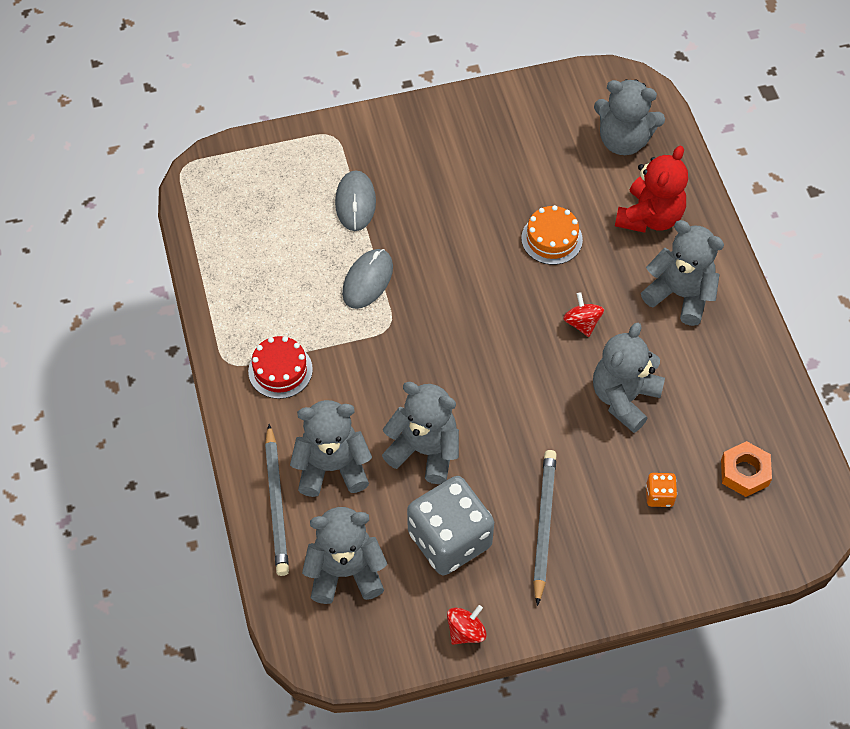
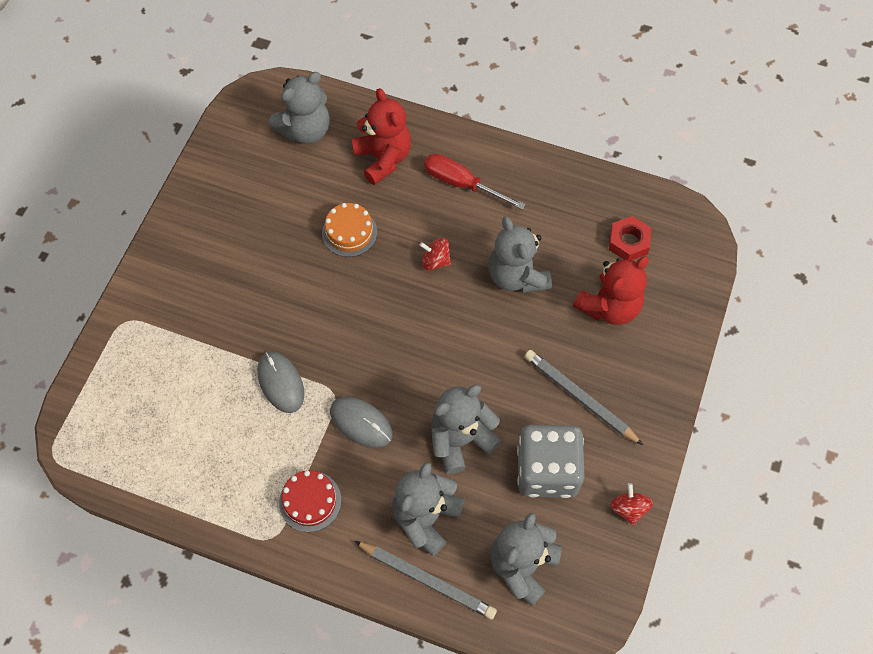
camera: 55 degrees left, 5 degrees up
(355, 202) = (202, 345): grey mouse -> grey mouse (361, 423)
(659, 495) = (609, 307): orange dice -> red teddy bear
(680, 294) = (461, 184): grey teddy bear -> red screwdriver
(744, 472) = (628, 242): orange nut -> red nut

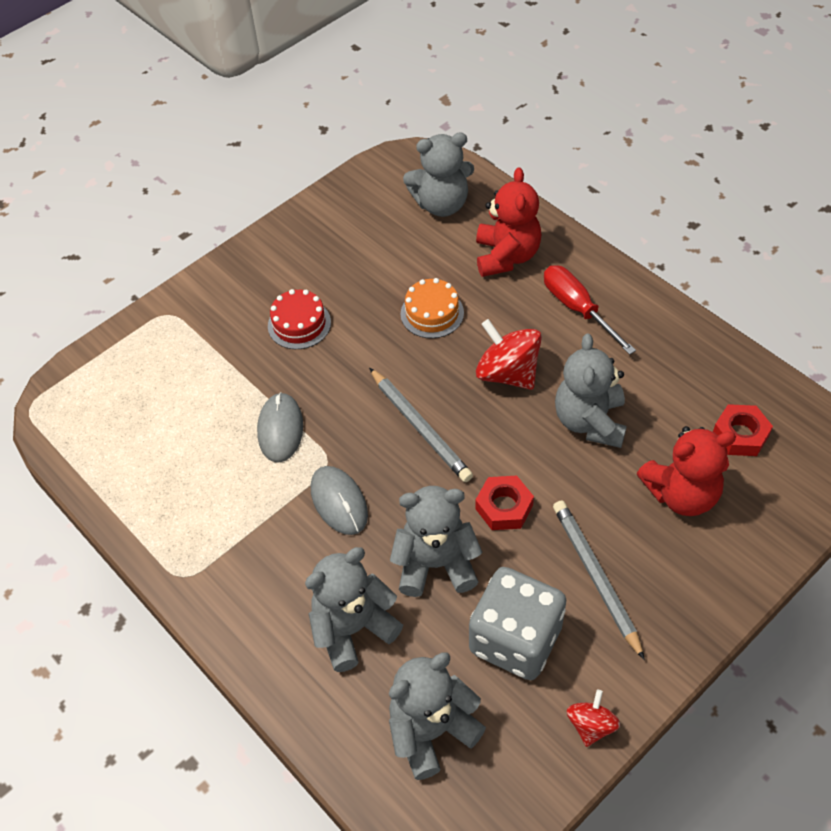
camera: 30 degrees right, 10 degrees down
(310, 501) = (242, 557): red cake -> red cake (299, 324)
(427, 580) = (317, 696): grey pencil -> grey pencil (420, 427)
(435, 261) = (507, 373): red spinning top -> red spinning top, size x1.74
(488, 372) = (504, 507): none -> red nut

